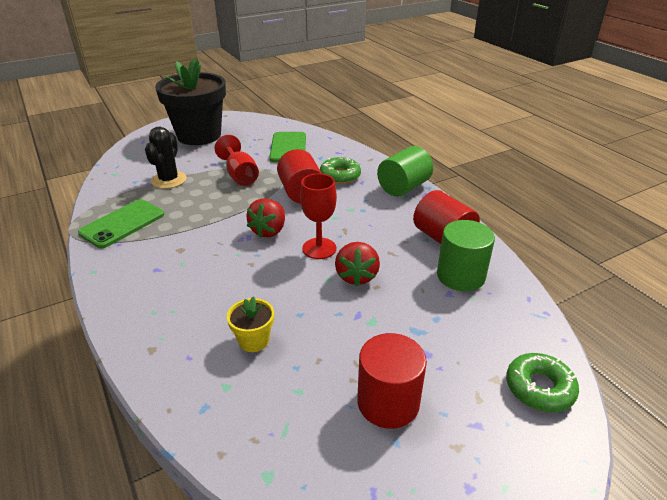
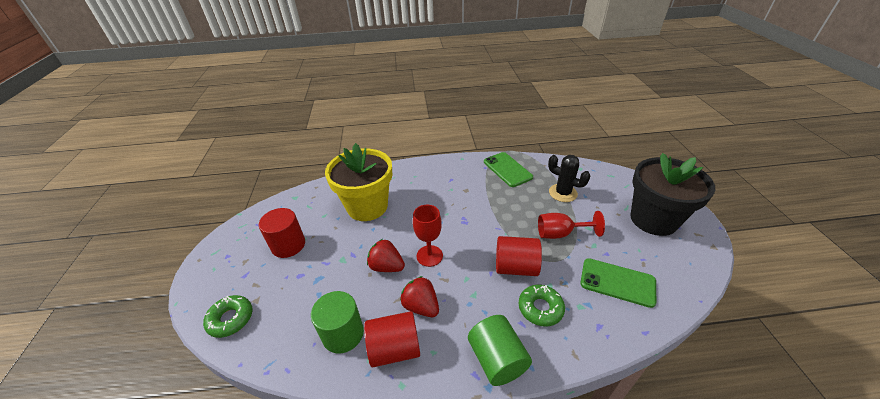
camera: 115 degrees right, 5 degrees up
(254, 340) = (367, 206): yellow flower pot -> yellow flower pot, size x2.44
(269, 231) = (466, 234): red strawberry -> red strawberry (421, 306)

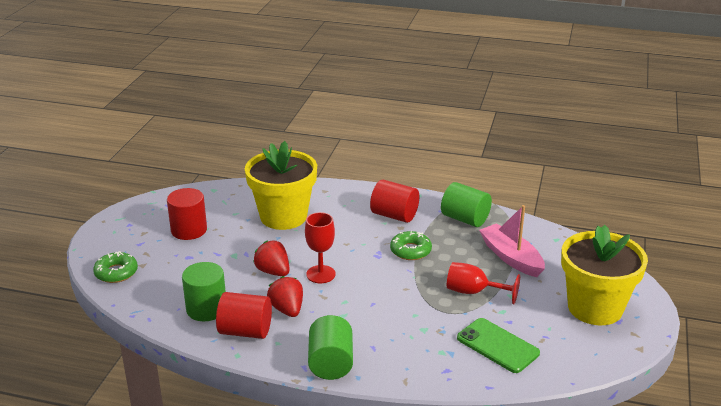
camera: 20 degrees right, 10 degrees down
(507, 169) = (465, 219): green phone -> green cylinder
(516, 267) = (401, 306): red cylinder -> red cylinder (394, 215)
(540, 308) = (400, 342): green donut -> green donut (410, 251)
(563, 193) = (511, 257): black cactus -> pink boat
(653, 219) = (595, 308): black flower pot -> yellow flower pot

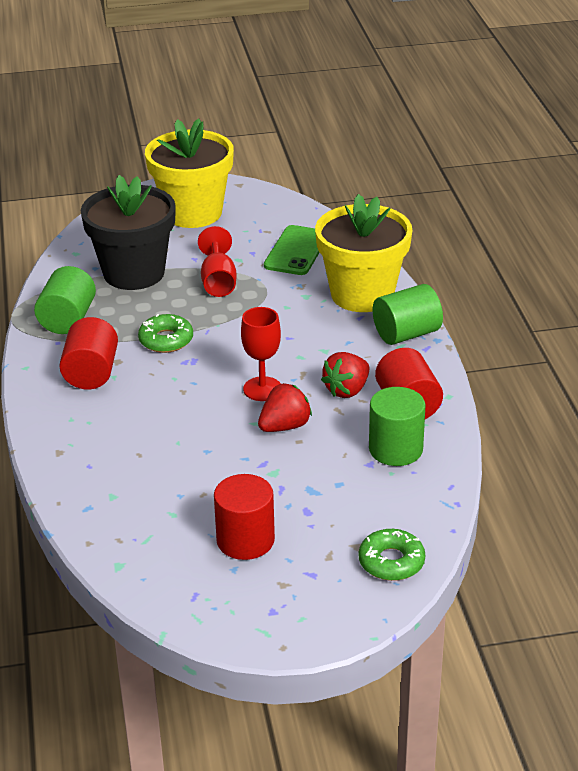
camera: 115 degrees left, 5 degrees up
(273, 272) = (284, 426): red strawberry -> red strawberry turned 150 degrees counterclockwise
(283, 216) = (152, 464): yellow flower pot -> yellow flower pot (362, 294)
(511, 257) = (134, 273): pink boat -> black flower pot

